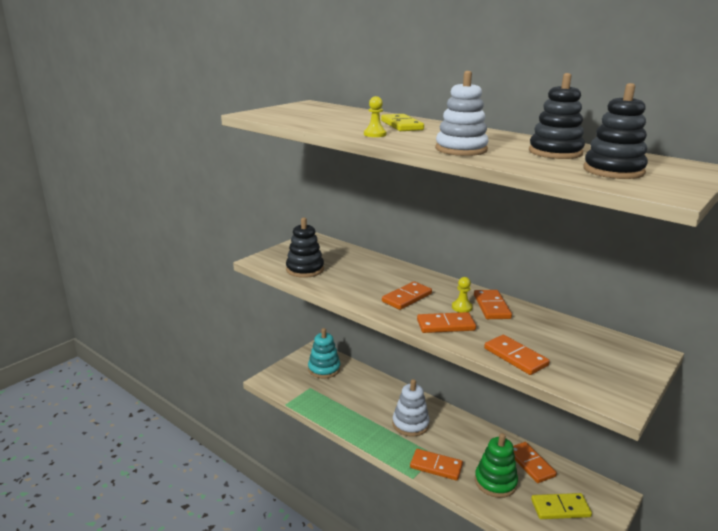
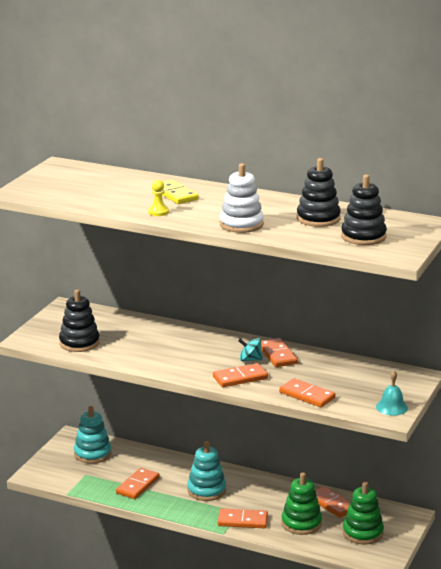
camera: 15 degrees left, 0 degrees up
(407, 298) = (195, 358): orange domino -> orange domino (138, 485)
(410, 424) = (206, 490): white stacking toy -> turquoise stacking toy
(462, 307) = (250, 360): yellow pawn -> turquoise spinning top
(560, 508) = (363, 533): yellow domino -> green stacking toy
(619, 389) = (391, 407): none -> turquoise bell

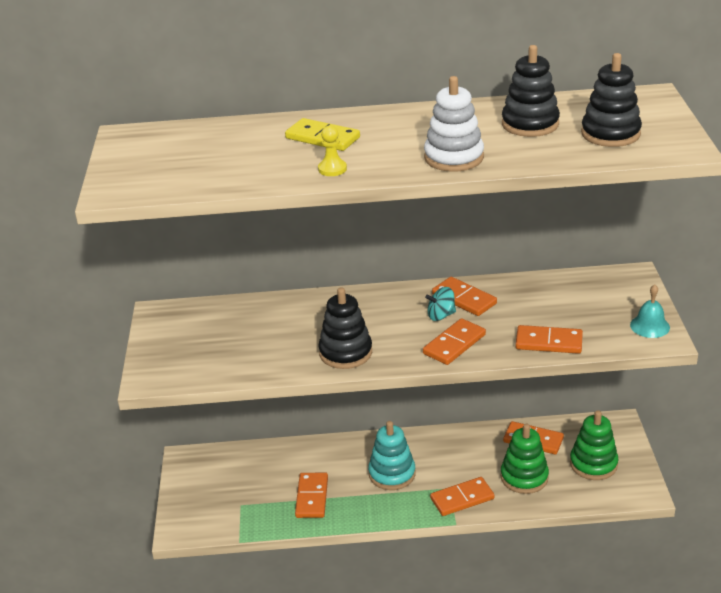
camera: 25 degrees left, 10 degrees up
(79, 343) = (221, 360): black stacking toy -> black stacking toy (345, 352)
(92, 454) = (227, 474): turquoise stacking toy -> none

